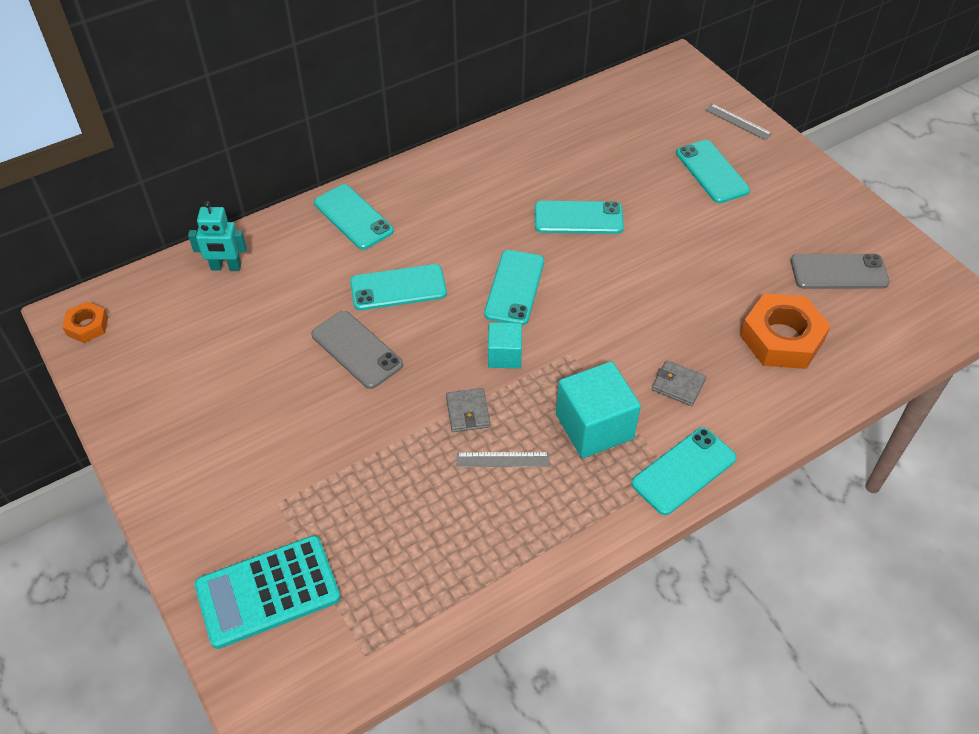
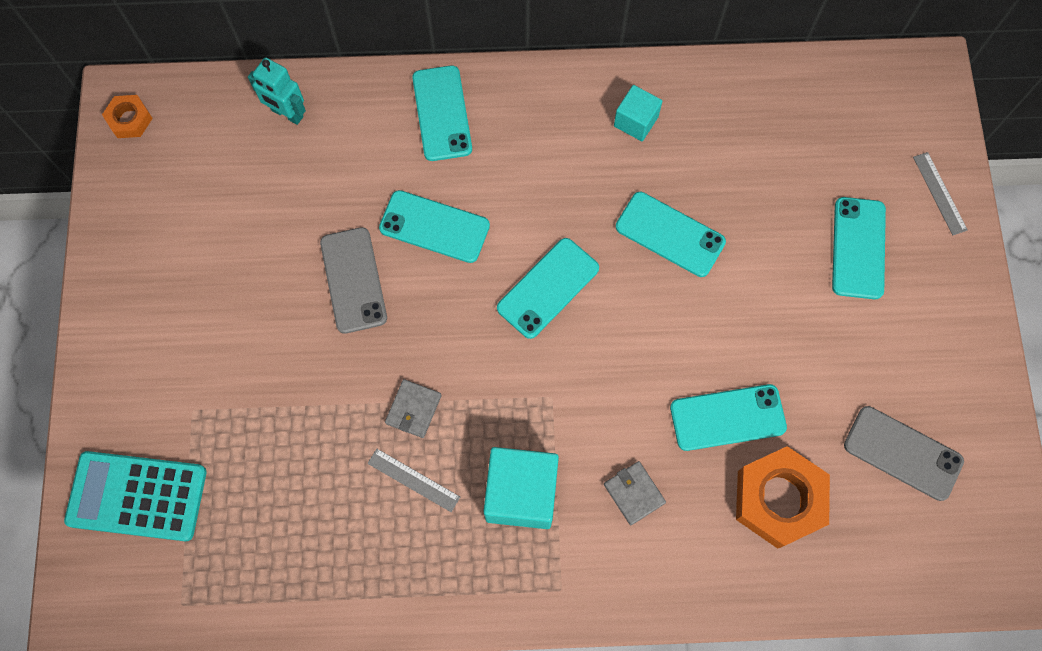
camera: 30 degrees right, 20 degrees up
(504, 355) = (487, 364): turquoise cube -> turquoise cube (636, 121)
(683, 471) = (573, 590): turquoise phone -> turquoise phone (727, 417)

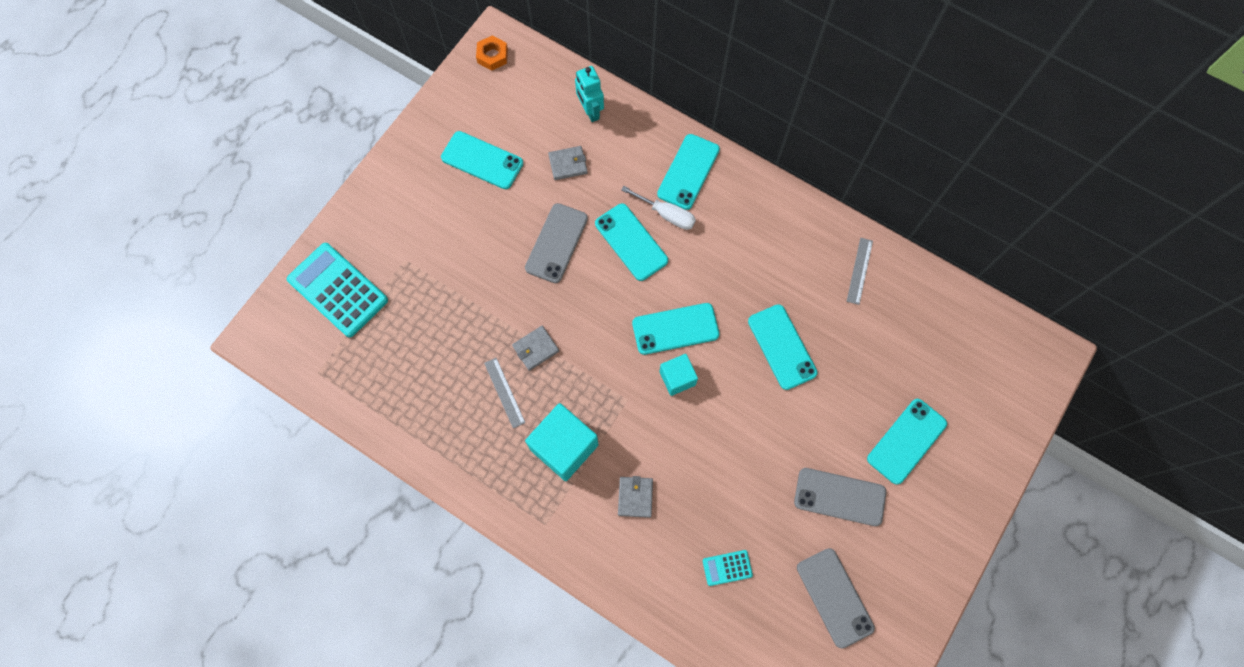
camera: 35 degrees right, 0 degrees up
(304, 186) = (568, 164): none -> grey wallet
(451, 173) = (666, 214): none -> white screwdriver
(636, 121) = (813, 257): turquoise cube -> turquoise cube (677, 378)
(727, 417) = (732, 491): turquoise phone -> turquoise phone (482, 160)
(778, 499) = (727, 567): orange nut -> turquoise calculator
(835, 348) = (839, 497): none -> grey phone
(939, 193) = (994, 442): grey ruler -> grey ruler (859, 271)

